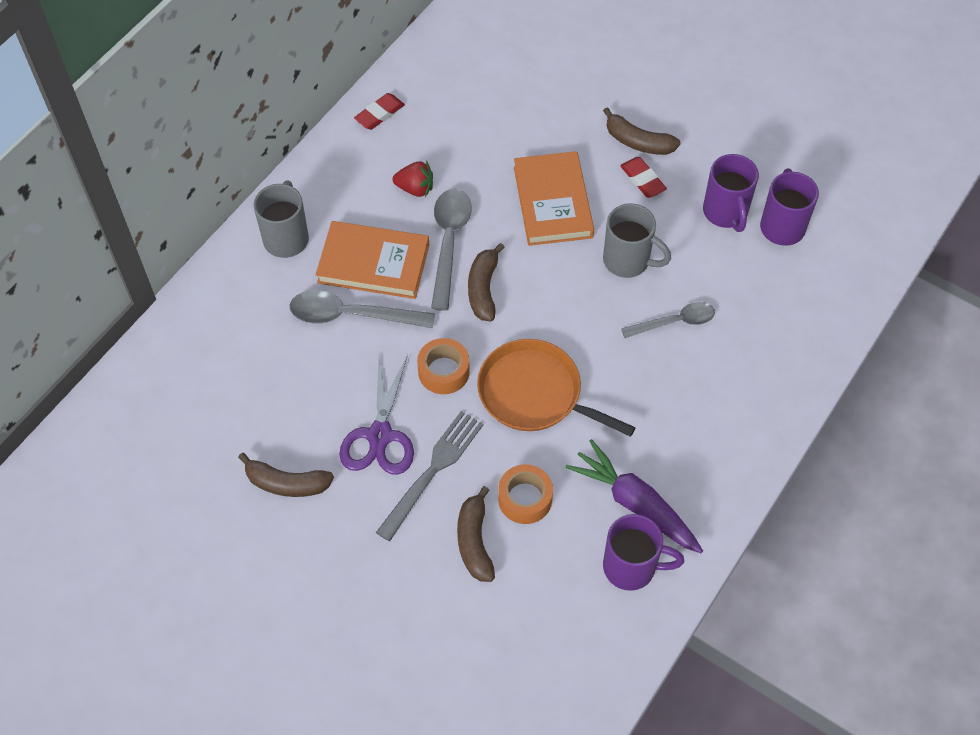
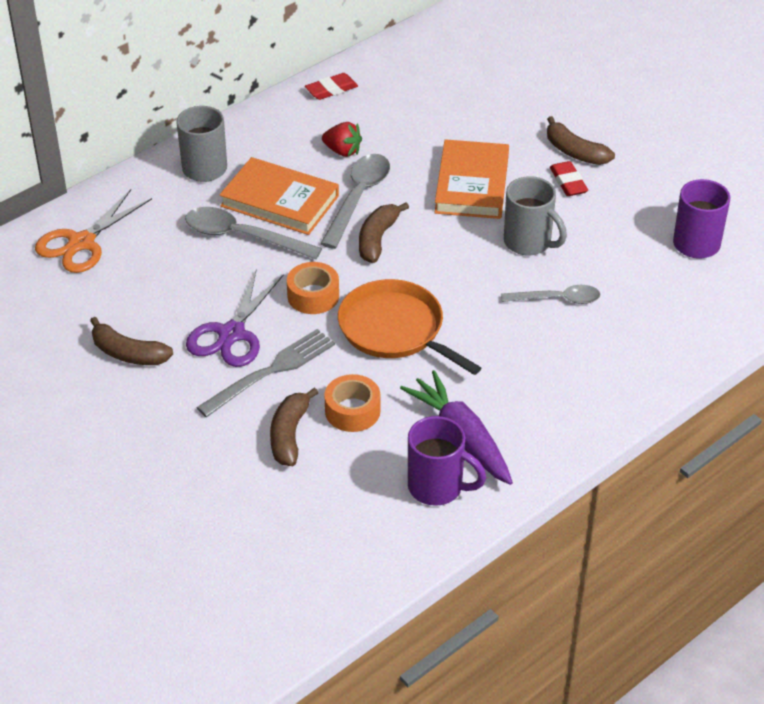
camera: 15 degrees right, 15 degrees down
(193, 359) = (82, 243): none -> orange scissors
(725, 213) = (642, 222): purple mug -> none

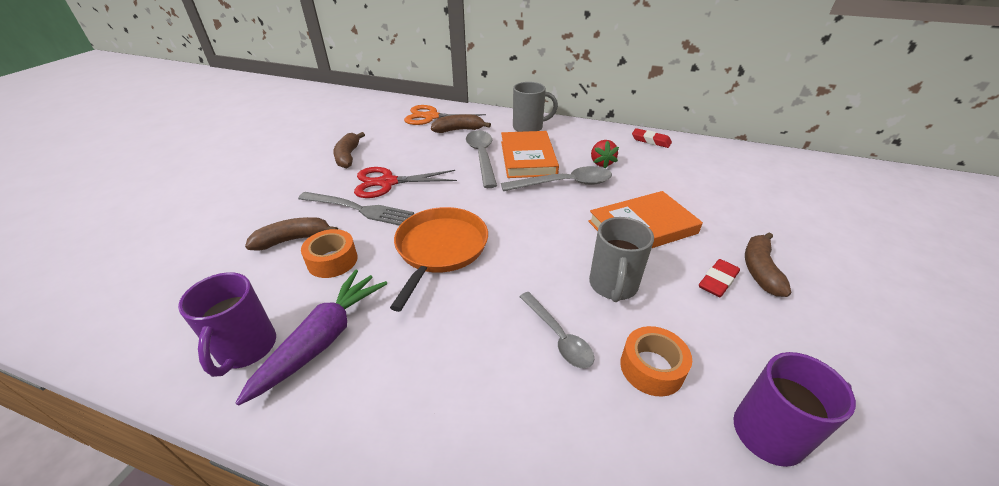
camera: 60 degrees right, 5 degrees down
(232, 334) = (387, 182): purple scissors -> red scissors
(313, 296) = (448, 200): orange tape -> orange tape (651, 368)
(377, 239) = (532, 206): brown banana -> brown banana (459, 130)

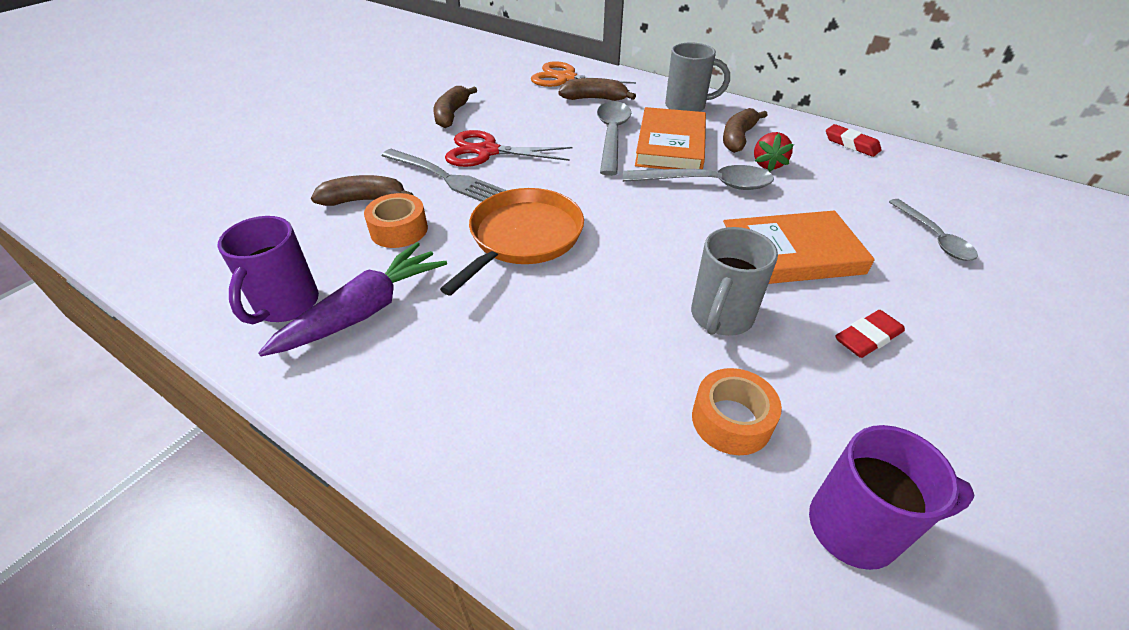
camera: 15 degrees right, 5 degrees up
(558, 336) = (628, 361): grey spoon -> grey spoon (933, 237)
(759, 270) = (936, 335): brown banana -> brown banana (738, 138)

